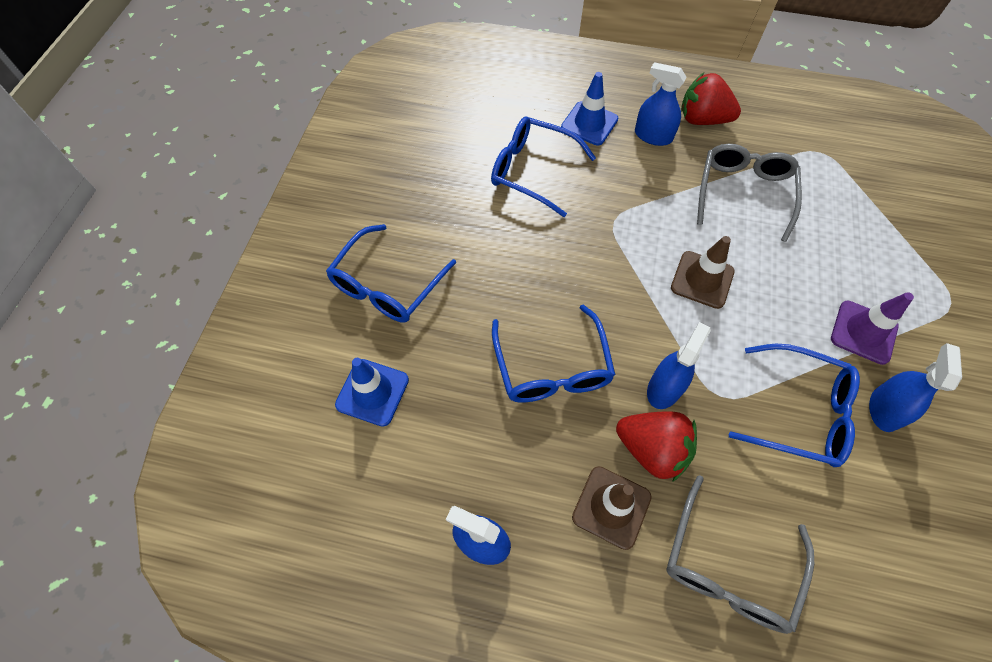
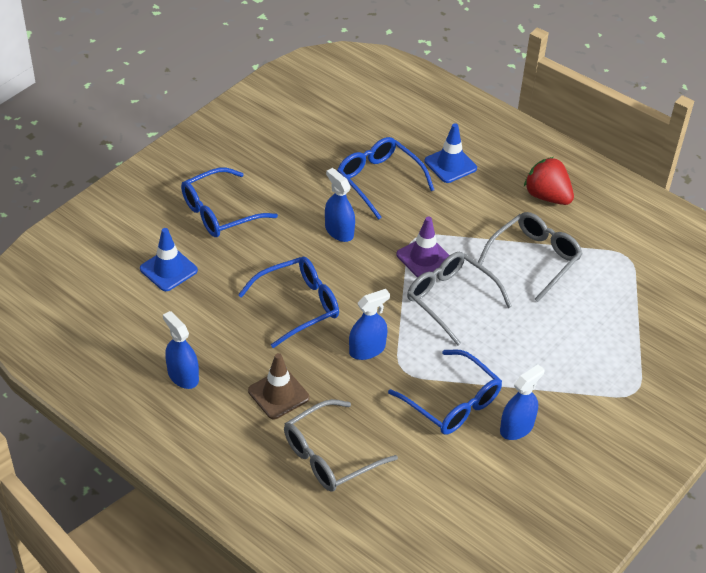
camera: 25 degrees right, 15 degrees down
(552, 367) = (298, 305): blue glasses -> blue glasses turned 135 degrees counterclockwise
(652, 449) = (330, 378): red strawberry -> none
(653, 136) = (495, 192): blue spray bottle -> blue spray bottle (339, 231)
(702, 280) = (450, 299): brown traffic cone -> grey glasses
(863, 332) = (545, 380): purple traffic cone -> purple traffic cone (424, 258)

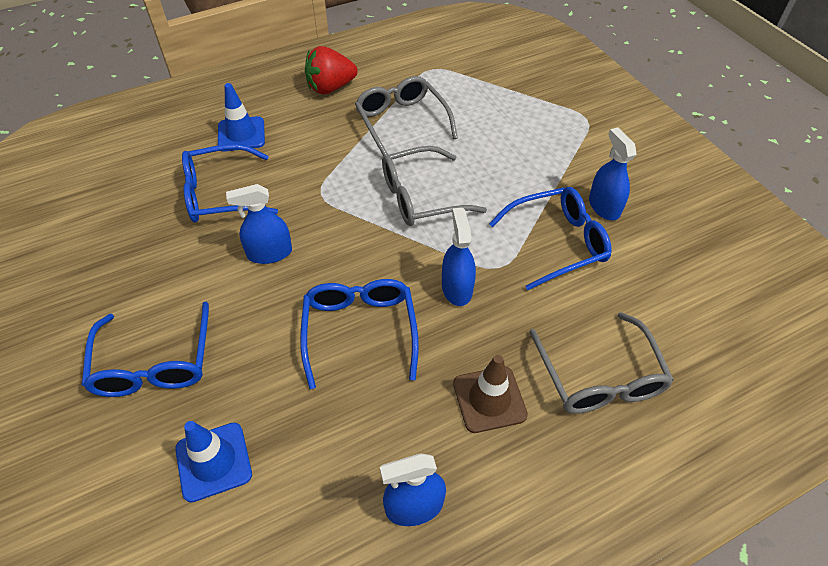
camera: 65 degrees left, 5 degrees up
(424, 258) = (353, 197): purple traffic cone -> none

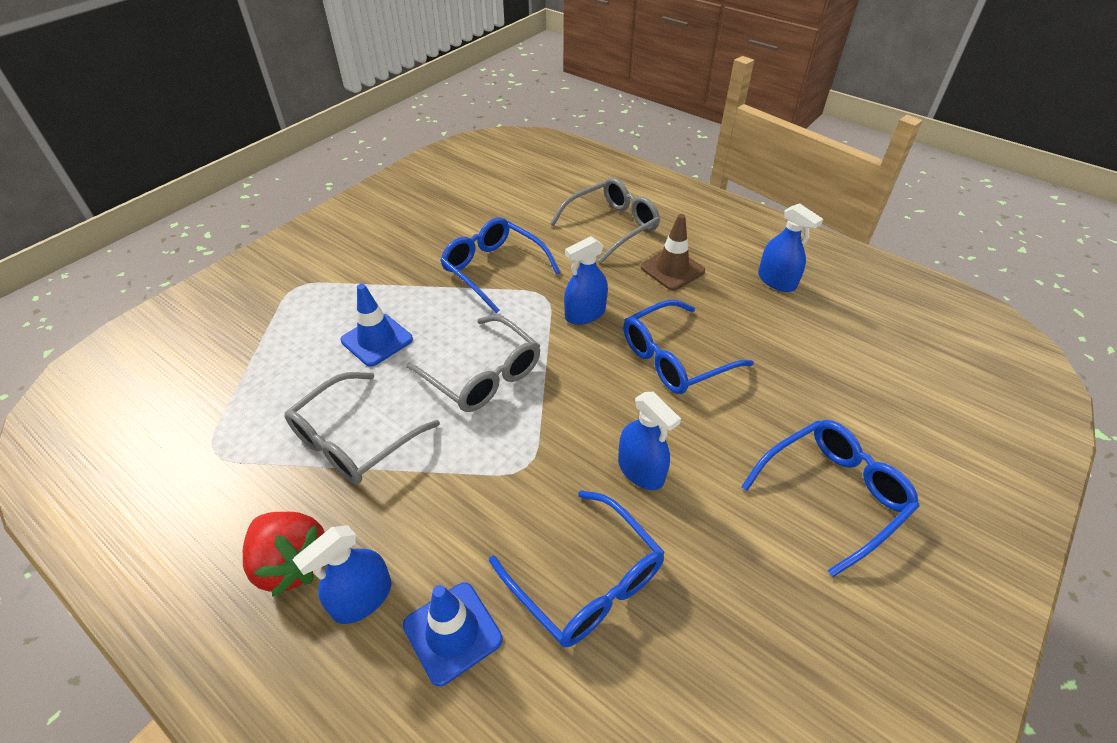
camera: 115 degrees left, 5 degrees down
(213, 461) = (857, 396): blue traffic cone -> blue traffic cone (377, 340)
(604, 206) = (432, 252): blue spray bottle -> blue spray bottle (362, 598)

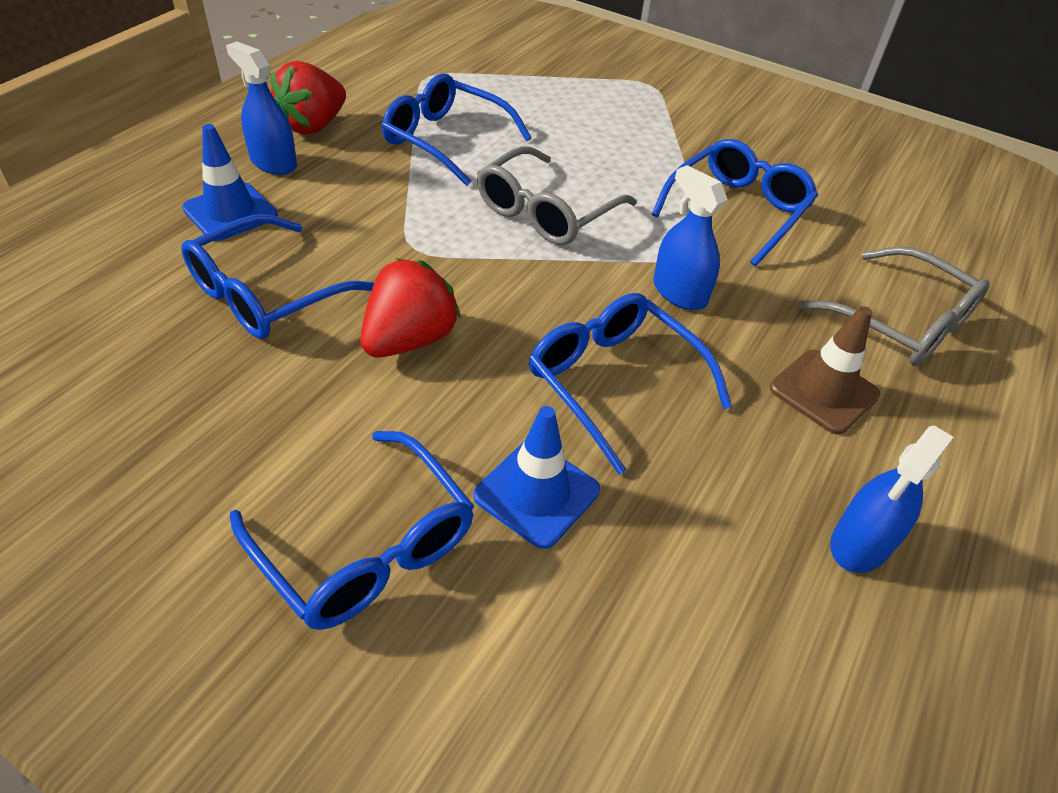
camera: 80 degrees right, 0 degrees up
(354, 439) = (446, 140): grey glasses -> blue glasses
(377, 340) = (584, 139): blue traffic cone -> blue traffic cone (536, 493)
(641, 470) = (409, 340): blue spray bottle -> red strawberry

